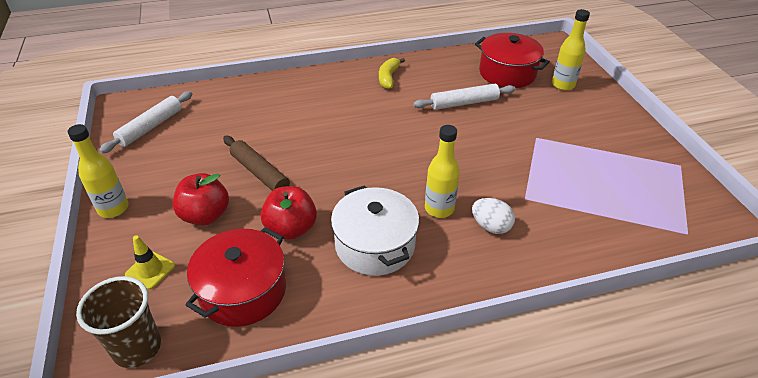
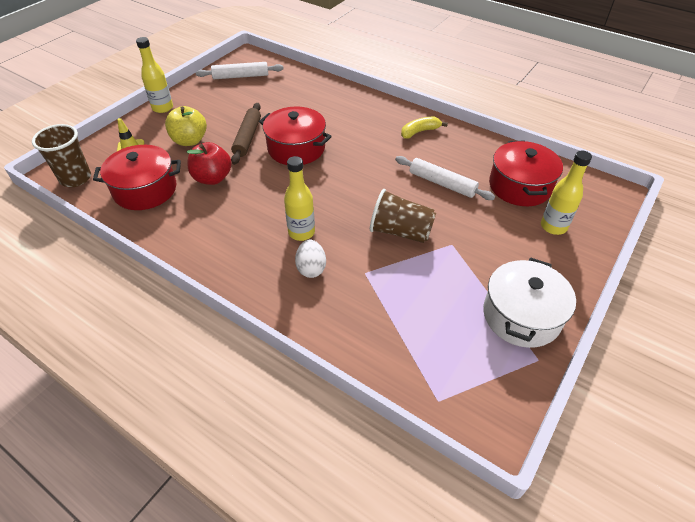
camera: 50 degrees right, 5 degrees up
(205, 215) = (190, 140): red apple -> yellow apple
(319, 152) = (296, 148): none -> red pot
(375, 245) = (234, 221): white pot -> white pot (521, 316)
(497, 153) = (400, 232): none -> brown cup

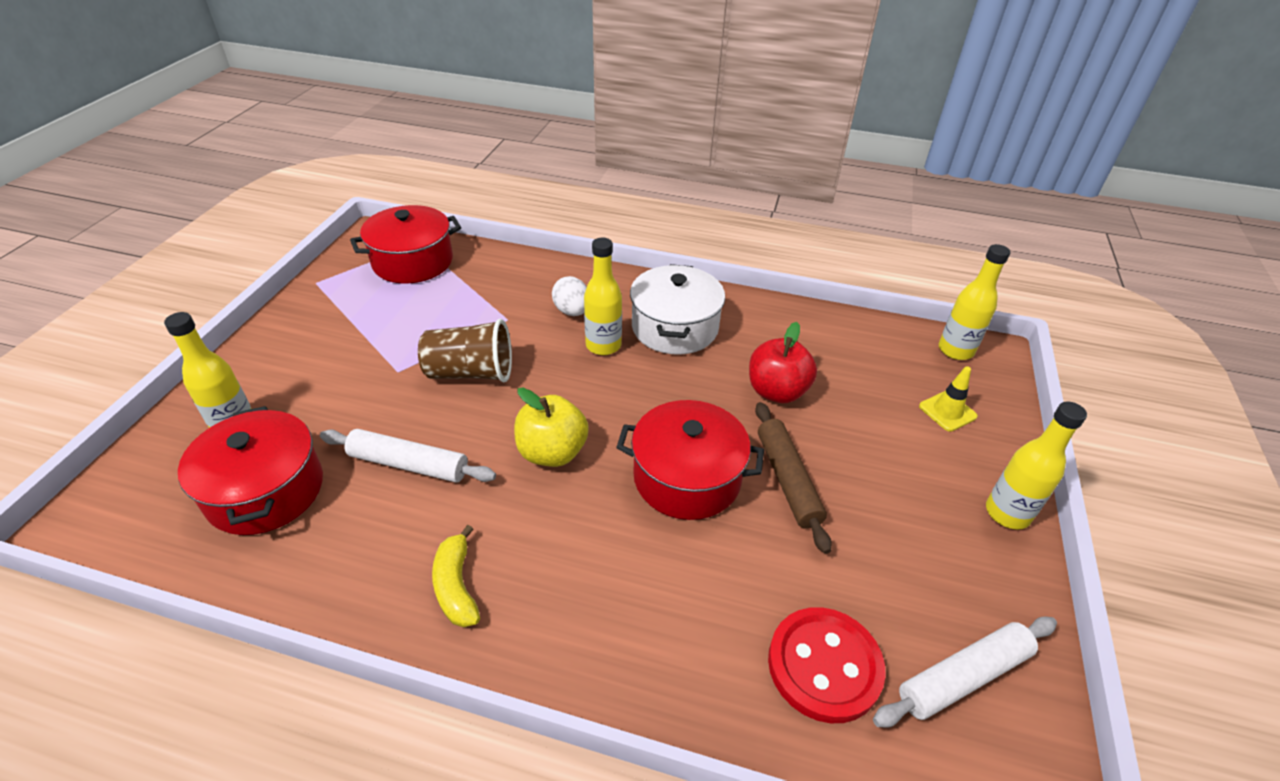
camera: 160 degrees right, 5 degrees down
(76, 178) = (955, 350): brown cup -> yellow bottle
(145, 190) = (849, 355): red pot -> red pot (413, 262)
(190, 140) = (877, 449): yellow apple -> yellow apple (552, 452)
(286, 87) = (824, 666): none -> red button
(419, 132) = (456, 586): yellow banana -> yellow banana turned 120 degrees clockwise
(521, 316) = (322, 313): white pot -> white pot (675, 327)

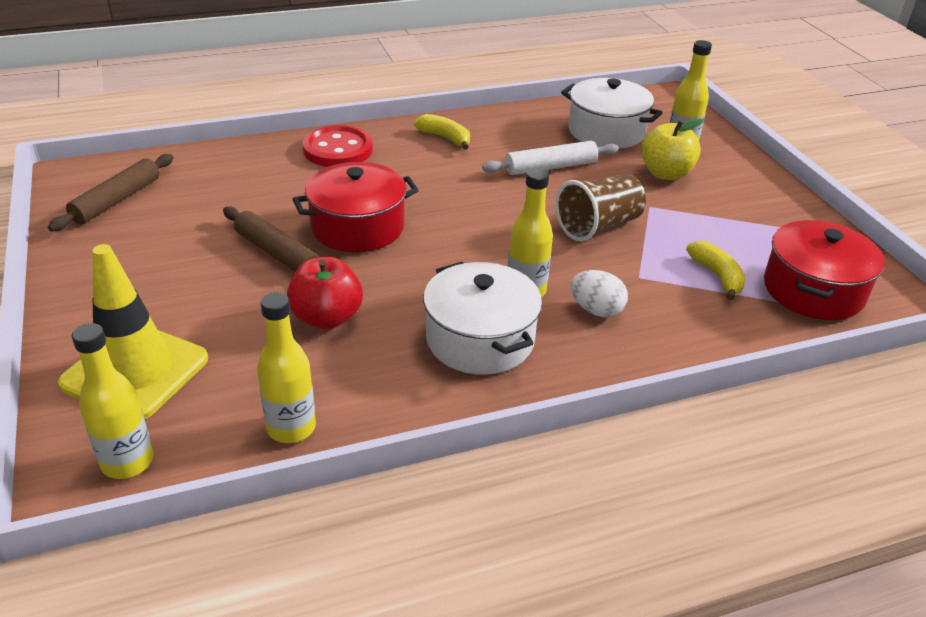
camera: 145 degrees right, 5 degrees down
(265, 490) = (606, 131): red pot -> white pot
(454, 296) = (717, 276): none -> yellow banana
(552, 452) = (469, 205): yellow apple -> yellow apple (666, 173)
(824, 666) = (208, 178): red button -> red button (338, 150)
(947, 411) = (135, 371): yellow traffic cone -> yellow traffic cone, size x2.15
(963, 676) = (117, 200): white rolling pin -> brown rolling pin
(1007, 513) = (74, 299): yellow bottle -> yellow bottle (291, 428)

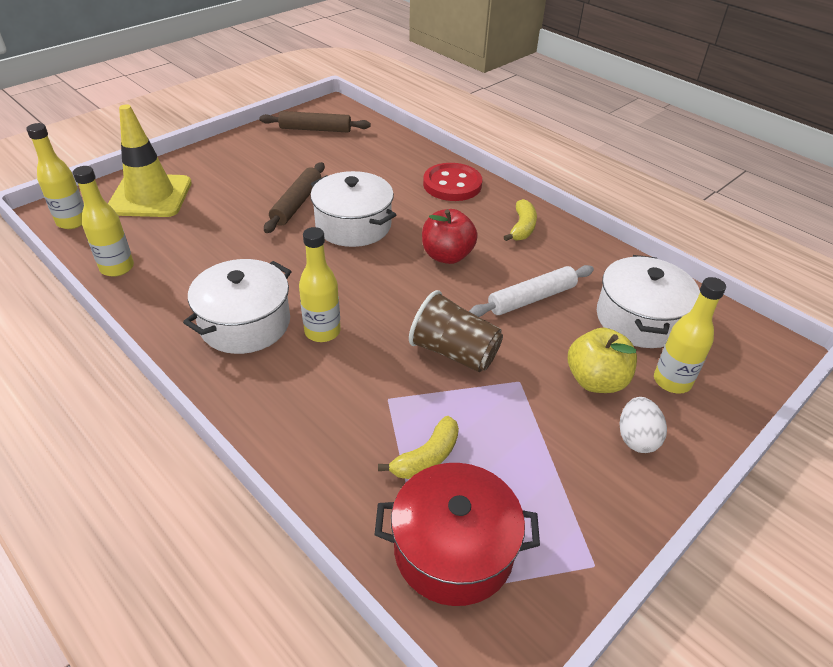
camera: 65 degrees right, 5 degrees up
(326, 318) = (235, 246): red apple -> red apple (447, 256)
(357, 227) = (353, 225): red pot -> white pot
(550, 167) = (531, 298): white rolling pin -> white rolling pin turned 75 degrees counterclockwise
(596, 310) = (318, 380): white egg -> white egg (636, 438)

